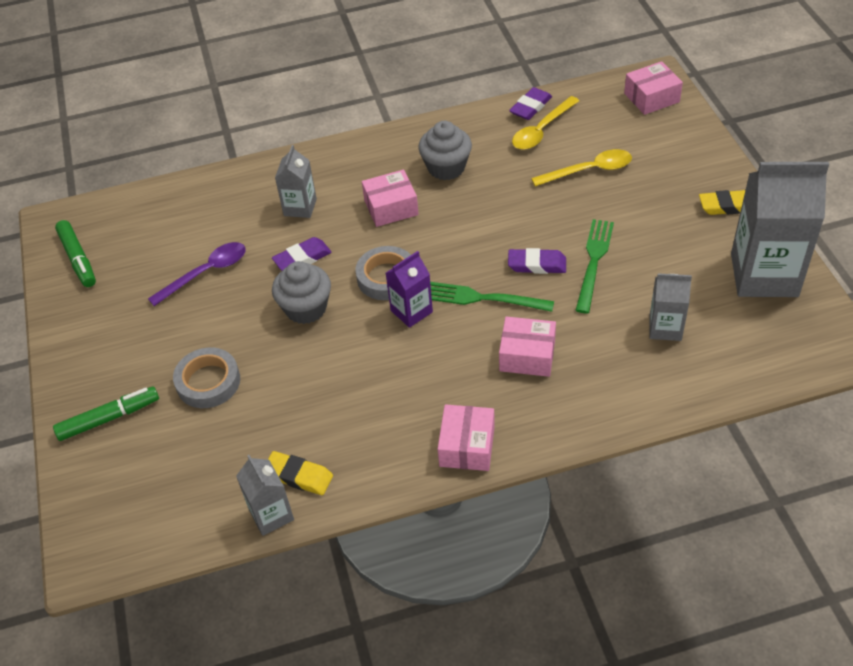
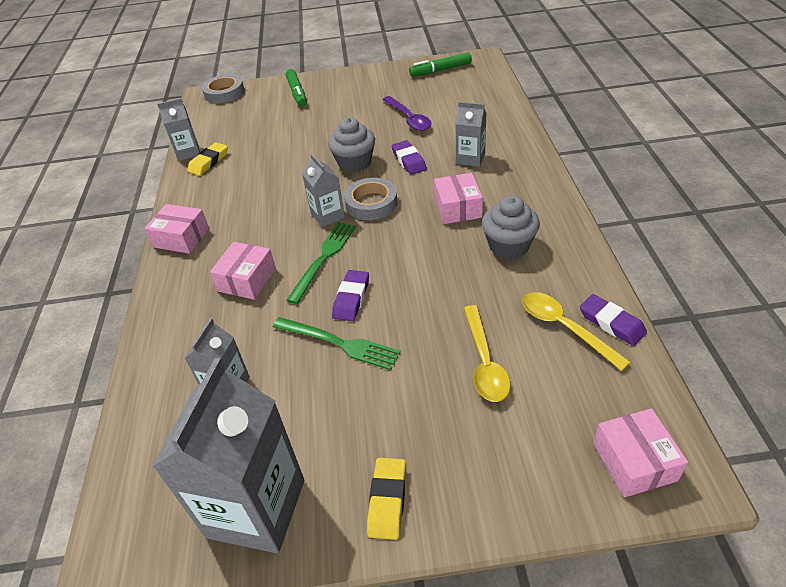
camera: 100 degrees right, 5 degrees down
(208, 382) = (306, 125): grey tape -> grey tape (224, 93)
(411, 311) = (328, 215): purple carton -> grey carton

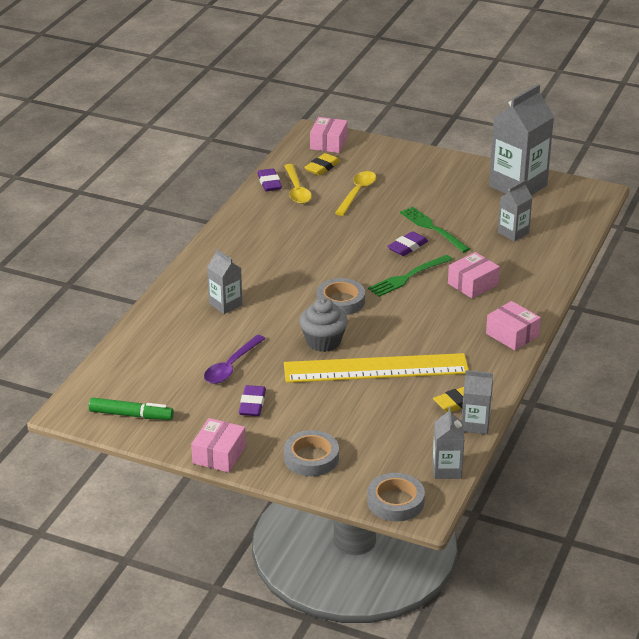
camera: 155 degrees left, 10 degrees down
(293, 160) = (376, 369): none -> yellow ruler
(297, 93) = (311, 458): green marker -> grey tape
(328, 215) = (382, 305): grey carton -> grey carton (447, 469)
(387, 500) = (452, 168): yellow eraser -> yellow eraser (322, 167)
(409, 119) = (231, 366): purple spoon -> purple spoon turned 150 degrees counterclockwise
(409, 160) = (276, 324): purple eraser -> purple eraser (252, 404)
(457, 208) = (280, 272): pink box -> pink box (219, 455)
(508, 246) = (276, 236): grey cupcake -> none

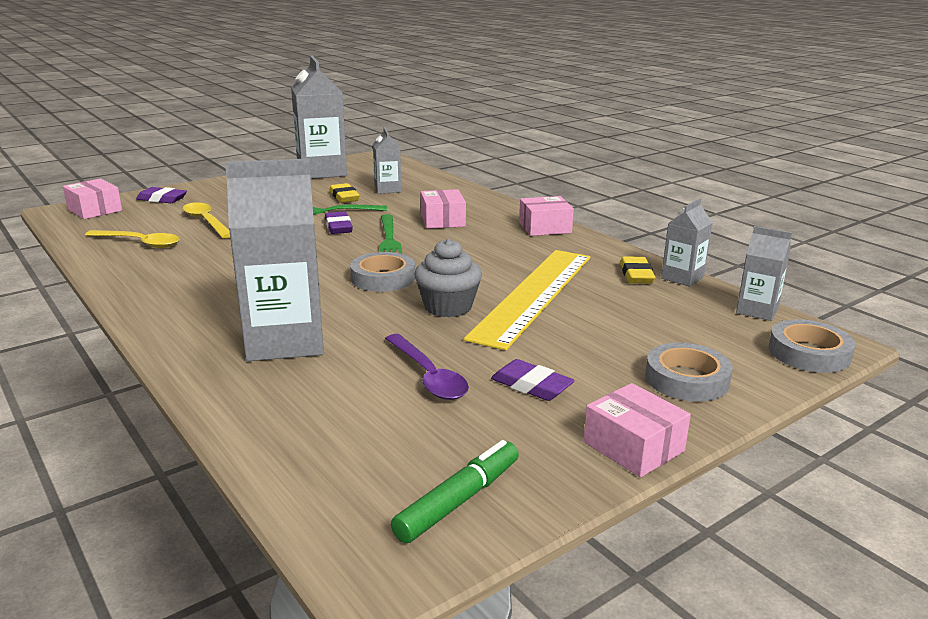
camera: 60 degrees left, 10 degrees down
(225, 304) = (285, 341): grey carton -> grey carton, size x1.95
(269, 183) = (96, 251): purple eraser -> purple eraser (162, 199)
(322, 167) = (128, 223): yellow eraser -> yellow eraser (344, 197)

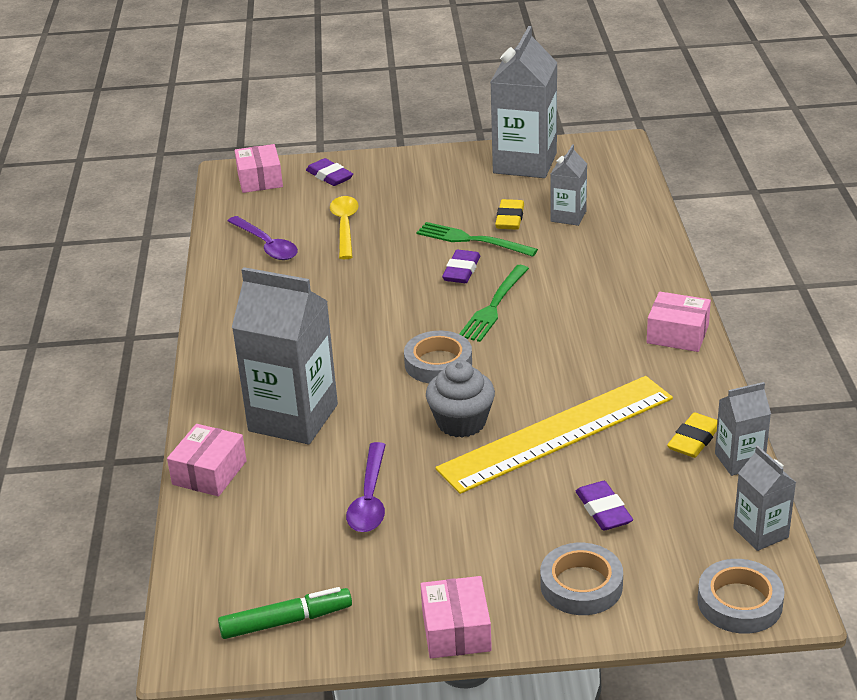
camera: 35 degrees right, 10 degrees up
(140, 243) = (266, 245): yellow spoon -> purple spoon
(442, 220) = (577, 289): pink box -> pink box (209, 473)
(531, 386) = (441, 540): purple eraser -> purple eraser (603, 510)

